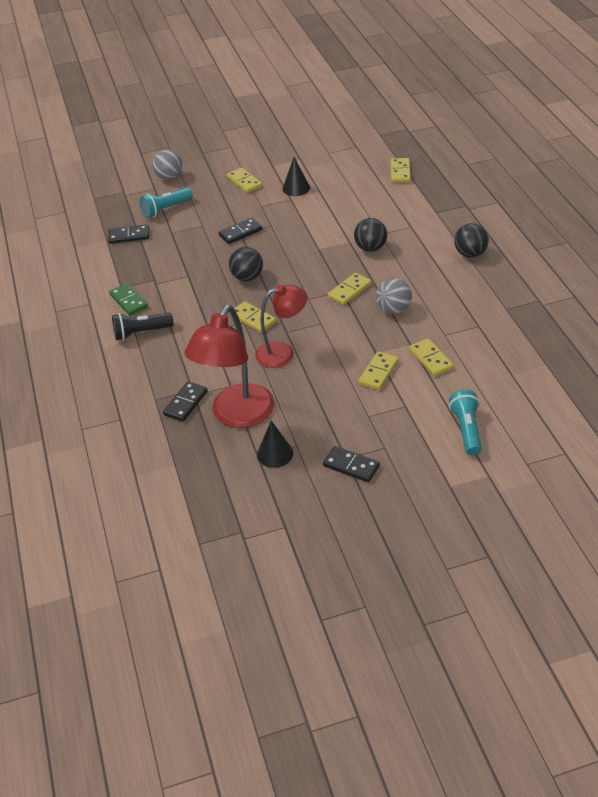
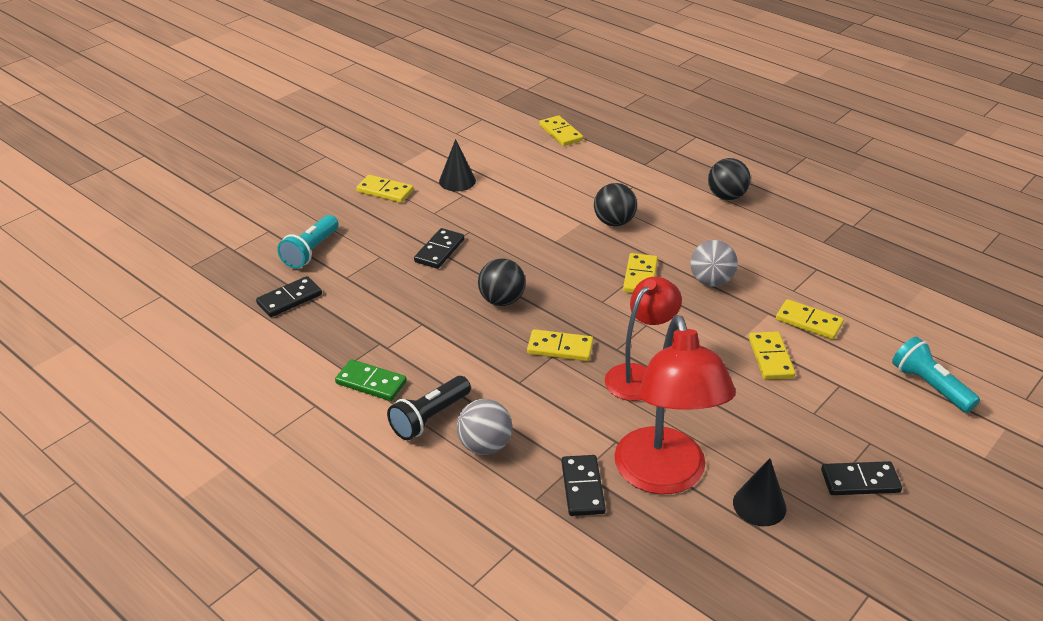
camera: 35 degrees left, 5 degrees down
(169, 177) = (277, 212): grey ball -> grey ball (485, 446)

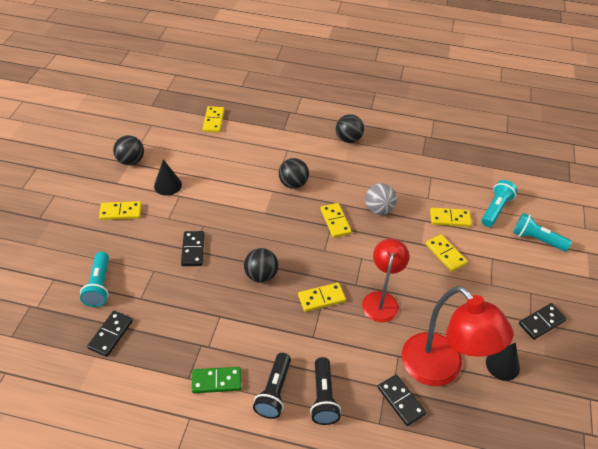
camera: 30 degrees left, 10 degrees up
(432, 147) = (131, 161): none -> black ball
(485, 446) = (323, 397): grey ball -> black flashlight
(560, 133) = (213, 121): yellow domino -> yellow domino turned 60 degrees clockwise
(890, 333) = (495, 209): none -> turquoise flashlight

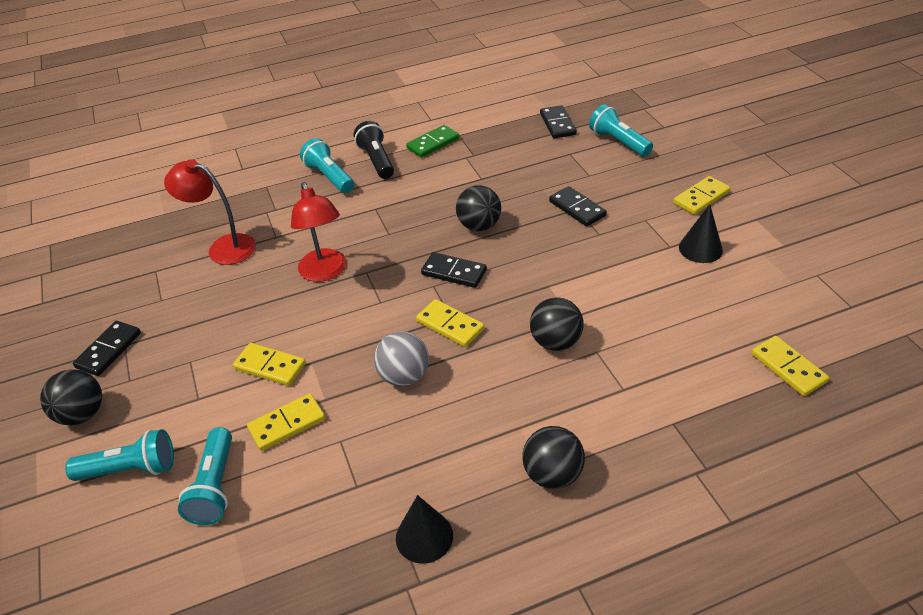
camera: 150 degrees right, 5 degrees down
(131, 161) = (786, 248): black ball -> black ball (82, 414)
(321, 298) = (394, 240): yellow domino -> none
(323, 397) = (329, 177): black flashlight -> turquoise flashlight
(401, 401) = (254, 207): black domino -> black domino (454, 272)
(441, 369) = (223, 247): red lamp -> red lamp, size x0.65
(502, 365) = (153, 283): black cone -> black cone (424, 536)

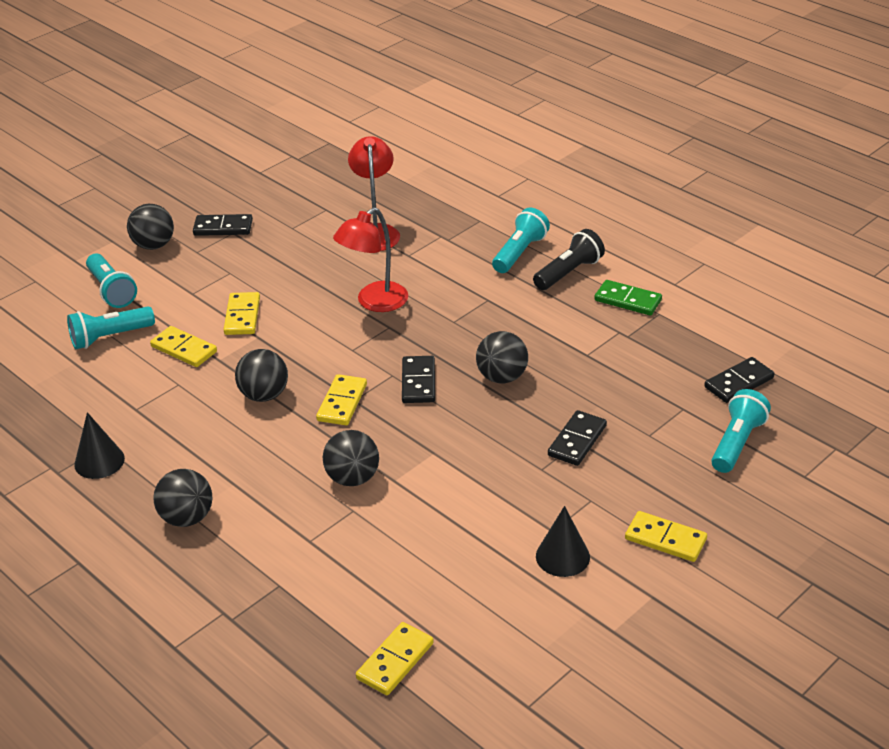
camera: 65 degrees right, 5 degrees down
(404, 376) = (264, 395): grey ball -> black ball

